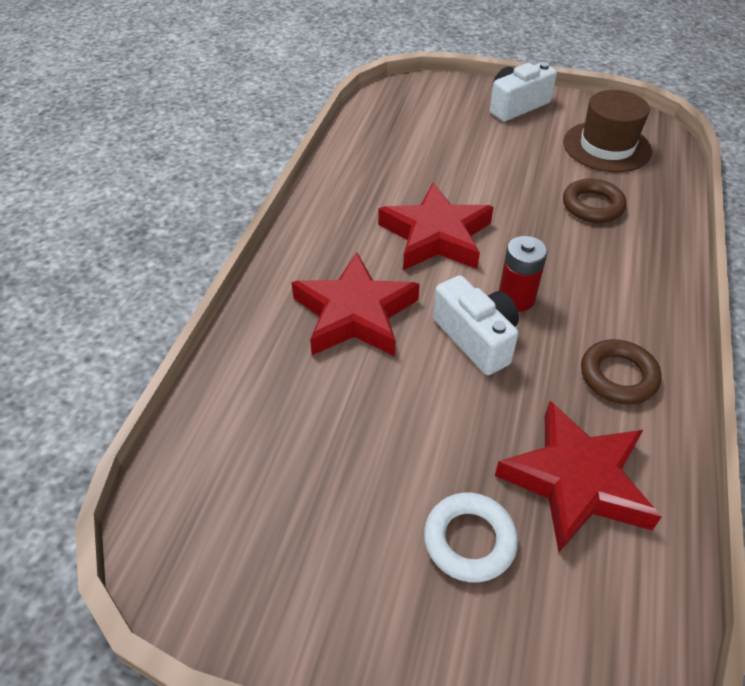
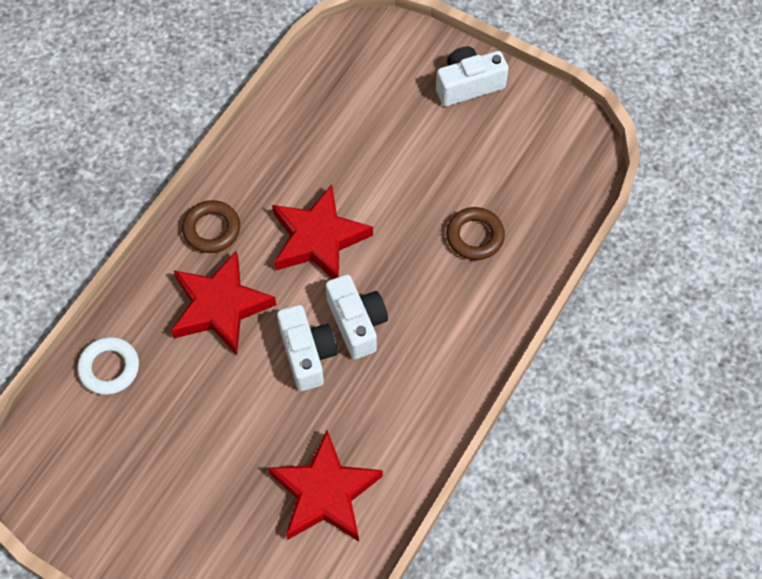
camera: 15 degrees right, 15 degrees up
(469, 540) = (232, 515): white ring -> white ring (109, 368)
(516, 298) = (357, 323): red battery -> white camera
(607, 147) = (529, 164): brown hat -> none
(618, 376) = (401, 416): brown ring -> brown ring (211, 229)

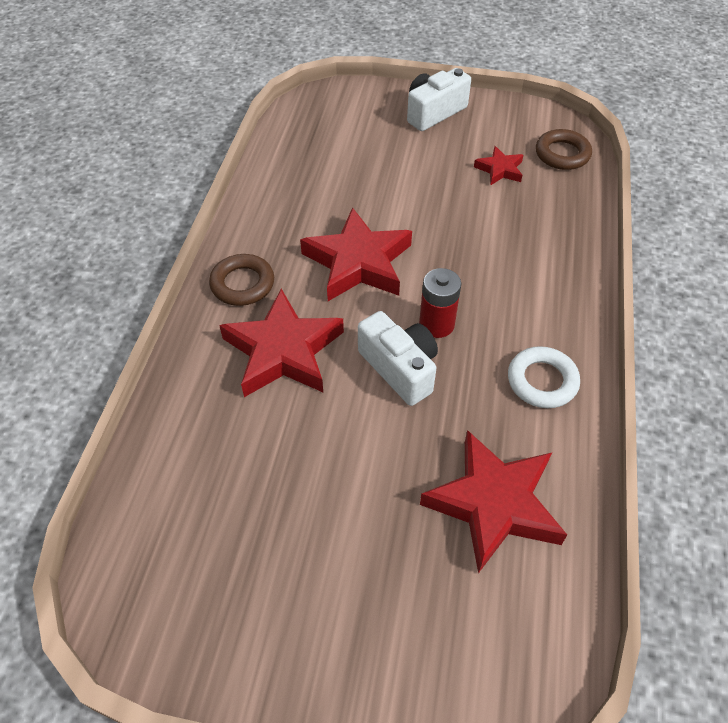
camera: 20 degrees left, 10 degrees down
(109, 368) = (179, 451): white ring -> white ring (542, 381)
(357, 323) = (436, 324): white camera -> red battery
(475, 236) = (508, 220): brown ring -> brown ring (562, 154)
(497, 176) = (500, 169): none -> red star

